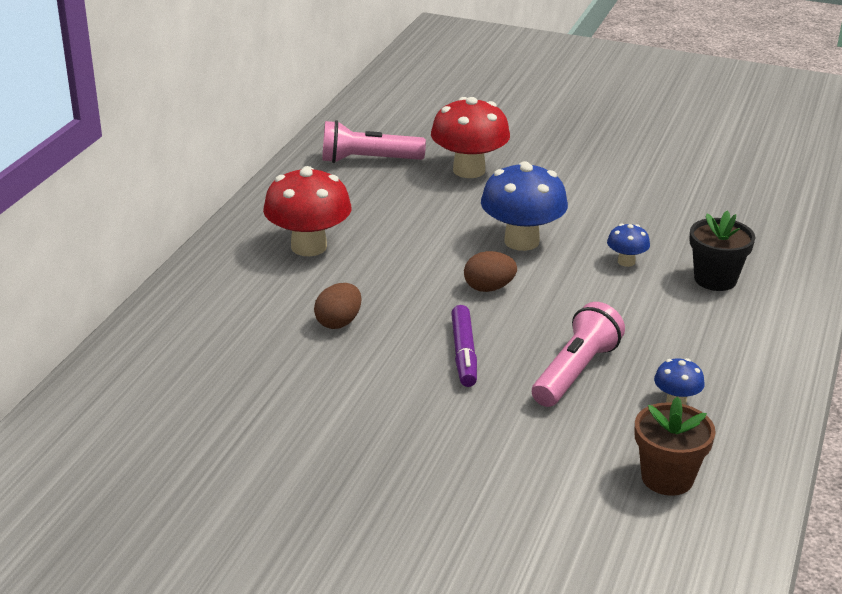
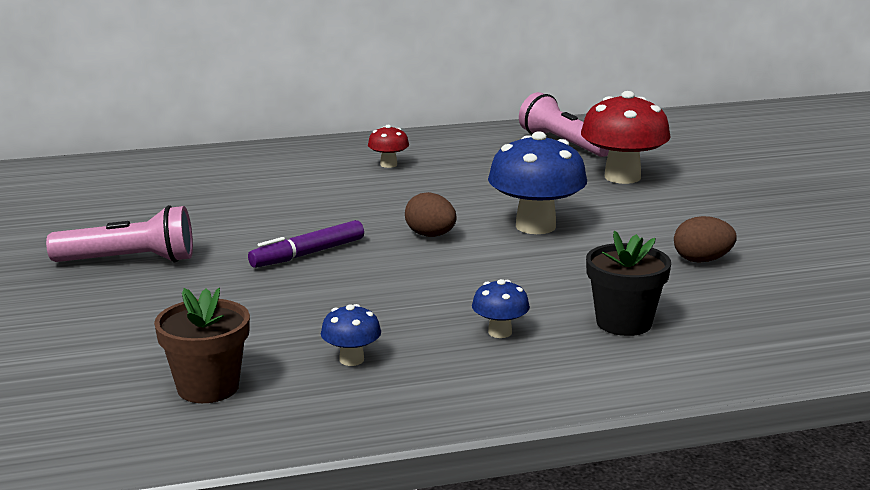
camera: 55 degrees right, 10 degrees down
(309, 247) = (388, 164): red mushroom -> red mushroom, size x0.48
(338, 322) = (290, 203): brown egg -> brown egg (702, 260)
(575, 372) = (340, 303): pink flashlight -> pink flashlight (129, 261)
(626, 262) = (580, 275): blue mushroom -> blue mushroom (500, 332)

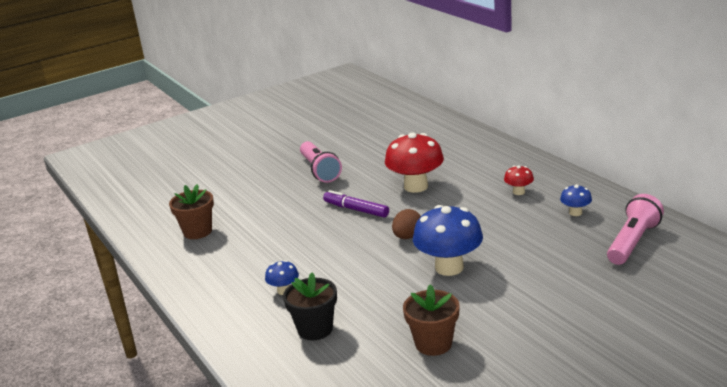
camera: 75 degrees right, 5 degrees up
(351, 360) = (236, 257): blue mushroom -> blue mushroom (575, 213)
(622, 177) = (579, 281): red mushroom -> red mushroom (416, 186)
(702, 260) = (433, 343): brown egg -> brown flower pot

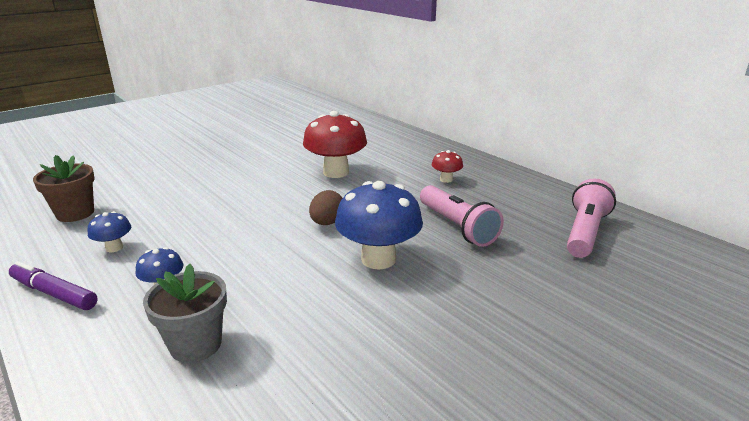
camera: 10 degrees left, 0 degrees up
(315, 329) = (196, 344): black flower pot -> grey flower pot
(319, 170) = (233, 155): pink flashlight -> pink flashlight (457, 227)
(356, 209) = (269, 193): purple marker -> purple marker (54, 293)
(433, 343) = (364, 367): brown flower pot -> none
(575, 213) = (511, 201): blue mushroom -> blue mushroom (114, 248)

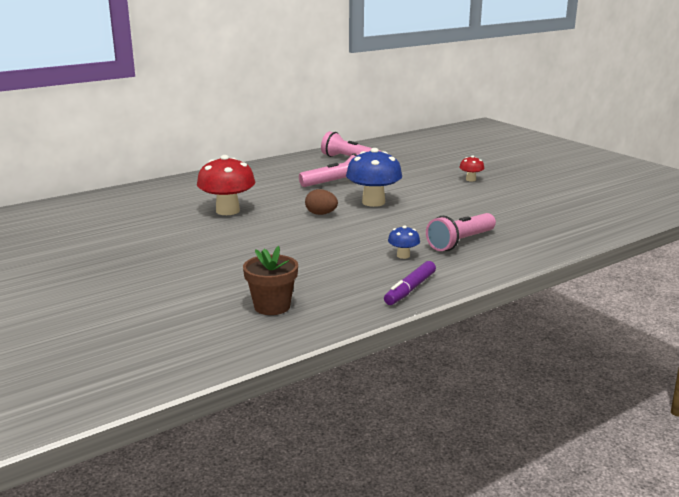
camera: 85 degrees left, 5 degrees down
(114, 248) = (345, 279): blue mushroom -> none
(196, 344) = (460, 242): grey flower pot -> pink flashlight
(446, 179) = (261, 180): red mushroom -> red mushroom (471, 179)

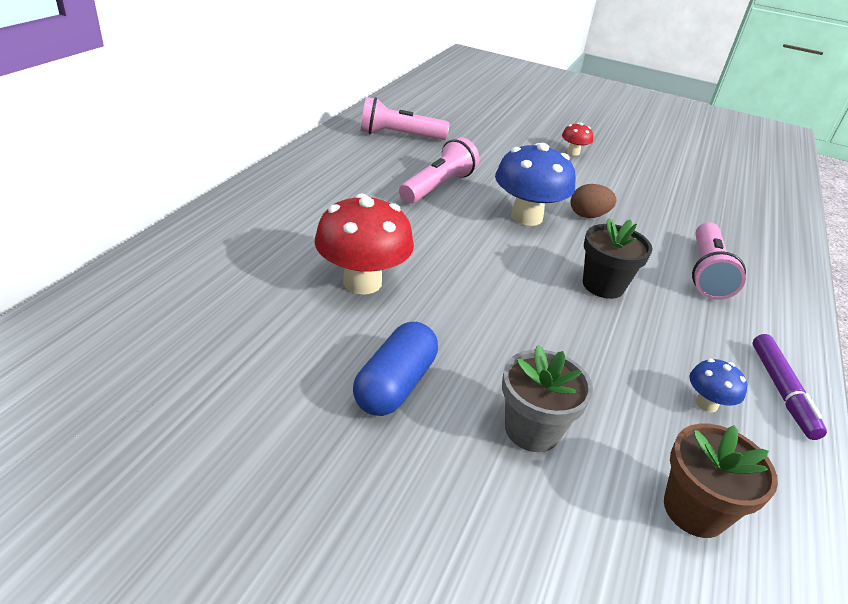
camera: 35 degrees left, 15 degrees up
(190, 243) = (395, 384): none -> blue capsule
(233, 268) = (532, 429): none -> grey flower pot
(321, 214) = (495, 257): brown egg -> brown egg (588, 215)
(371, 234) = (603, 285): none -> black flower pot
(403, 256) = (688, 320): blue mushroom -> blue mushroom (706, 404)

